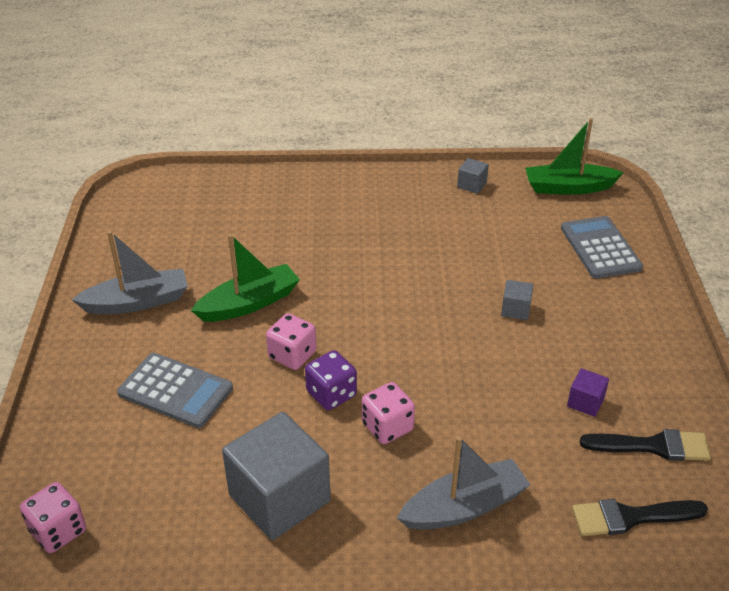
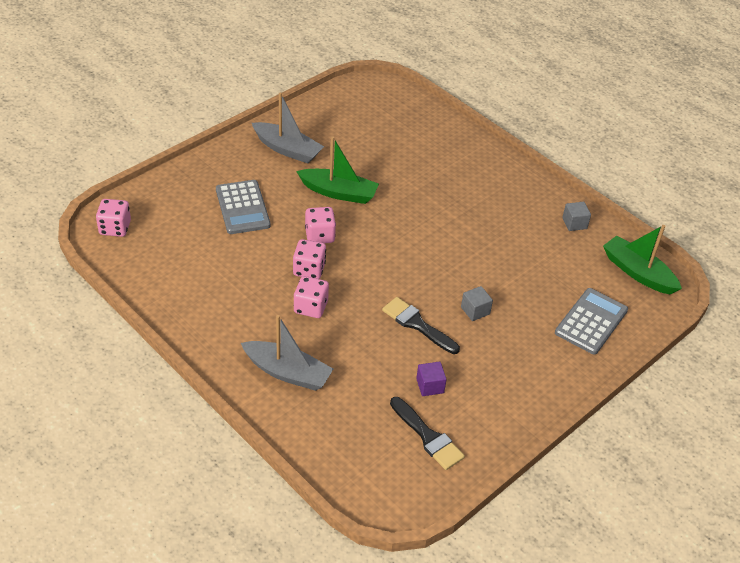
camera: 45 degrees right, 5 degrees up
(279, 498) = (215, 294): grey cube -> none
(331, 394) = (309, 269): purple dice -> pink dice
(630, 517) = (357, 452): black brush -> black brush (417, 324)

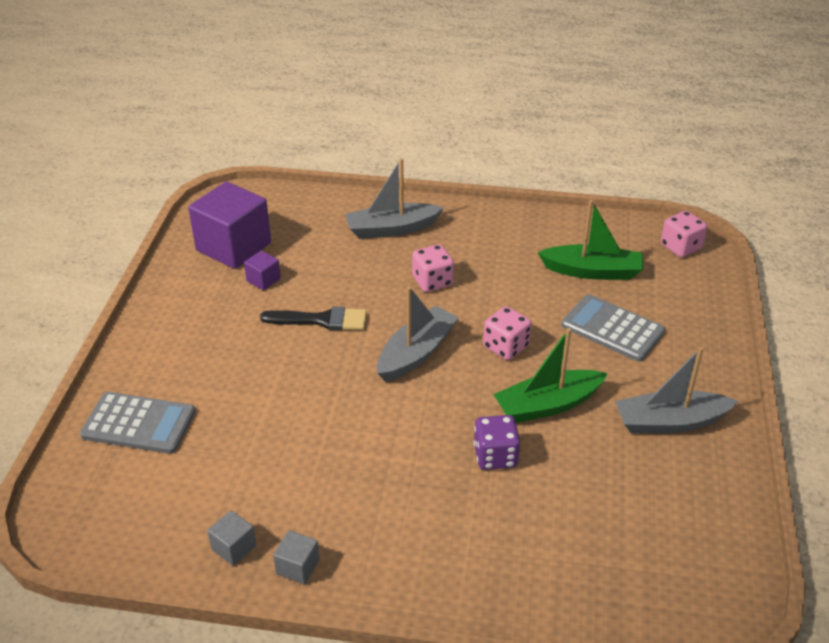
camera: 145 degrees right, 5 degrees down
(309, 269) = (474, 310): pink dice -> none
(378, 264) = (416, 353): none -> grey boat
(398, 187) = (495, 456): none -> purple dice
(428, 436) = (233, 247): black brush -> purple cube
(475, 310) = (275, 364): grey cube -> grey cube (297, 567)
(591, 321) = (139, 423): grey calculator -> grey calculator turned 75 degrees counterclockwise
(638, 272) = (107, 523): green boat -> green boat (592, 271)

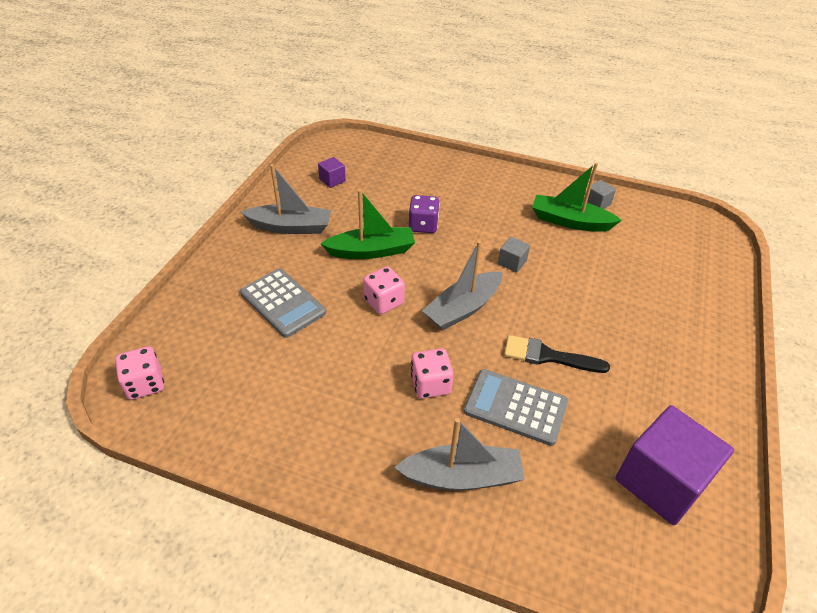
camera: 170 degrees left, 5 degrees up
(139, 423) = (689, 286): grey calculator -> grey calculator (515, 407)
(263, 280) = (614, 419): purple cube -> purple cube (332, 180)
(297, 567) = (557, 190): grey cube -> grey cube (512, 262)
(592, 271) = (260, 368): green boat -> green boat (570, 221)

